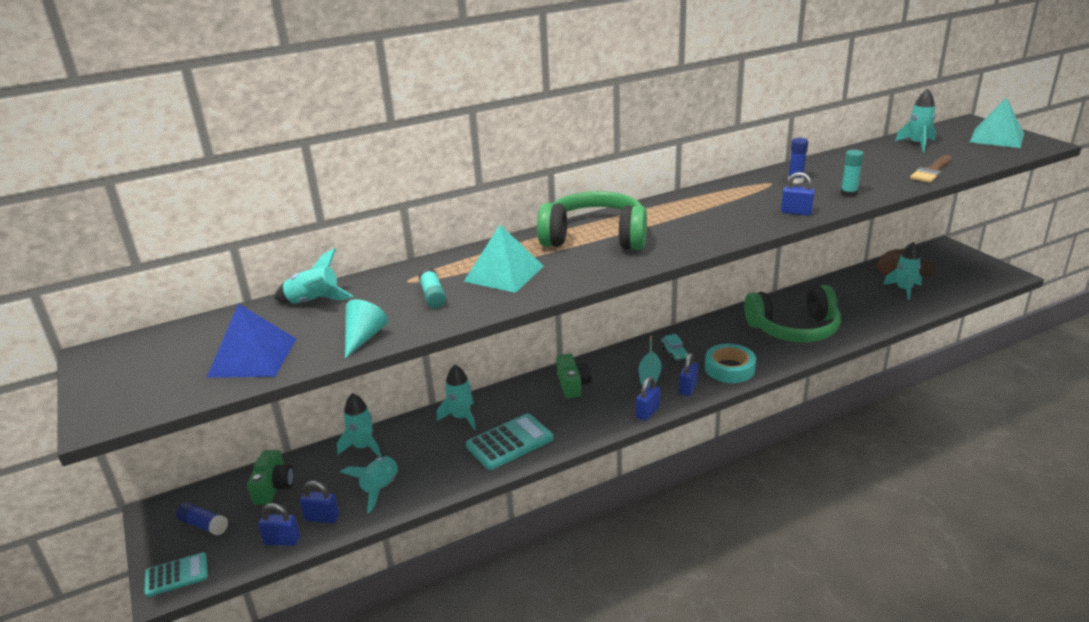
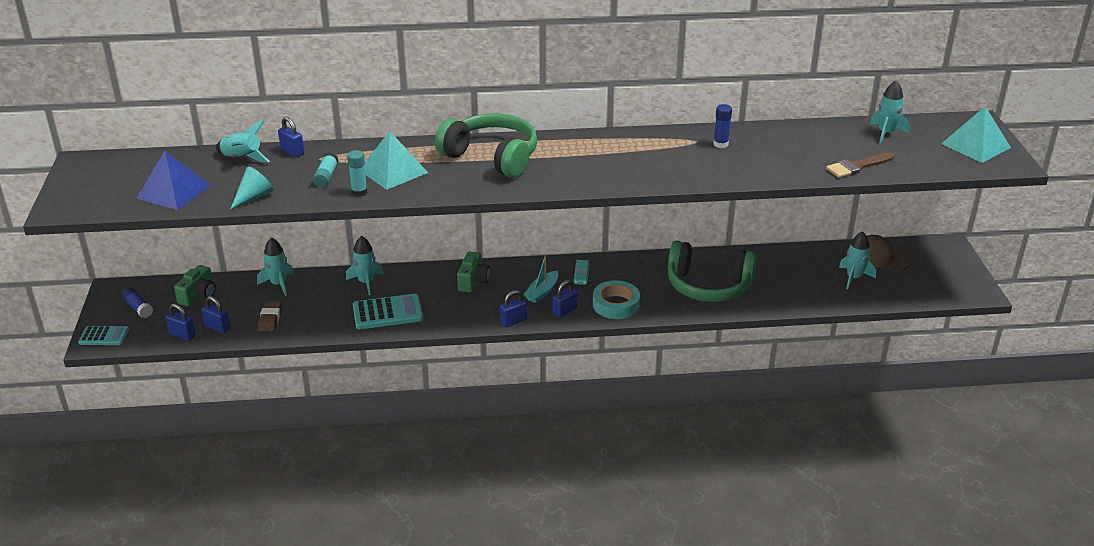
camera: 20 degrees right, 5 degrees up
(380, 489) = (270, 319): turquoise rocket -> brown eraser
(796, 212) = (681, 176): blue padlock -> blue padlock (292, 152)
(848, 194) = (749, 170): turquoise glue stick -> turquoise glue stick (359, 192)

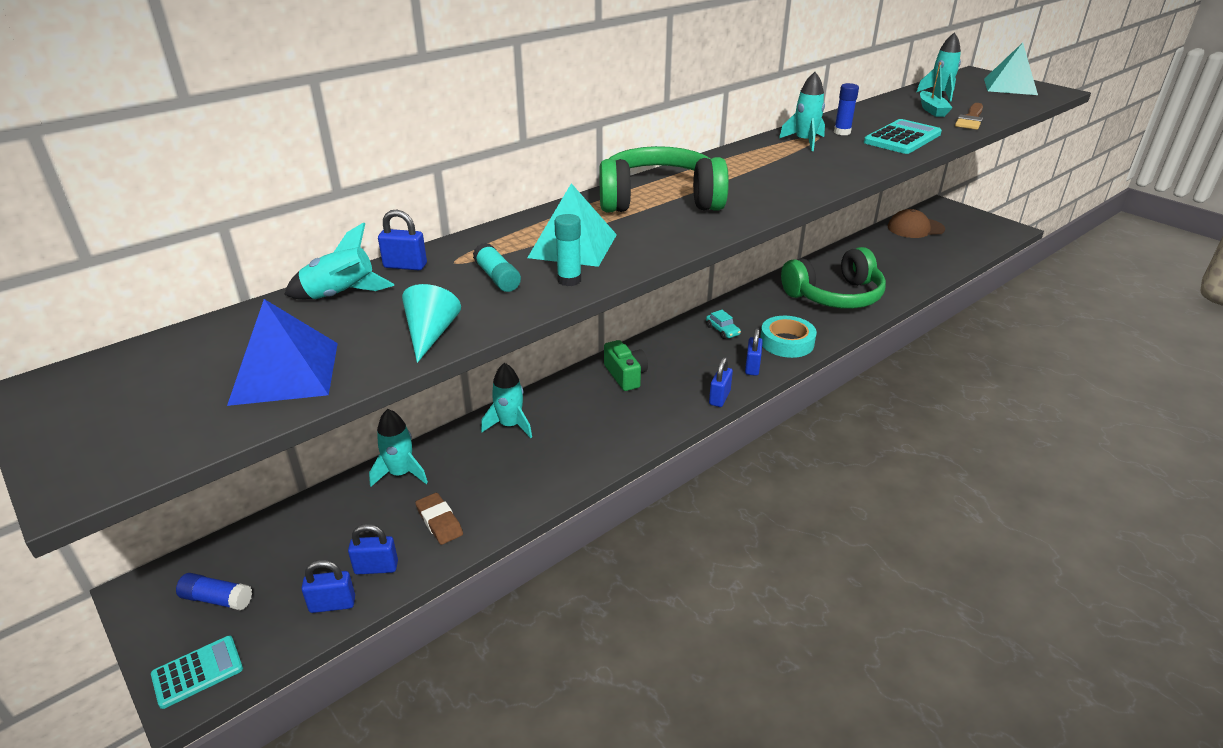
camera: 35 degrees left, 0 degrees up
(199, 295) = (299, 537): green camera -> none
(388, 313) = (577, 448): turquoise calculator -> turquoise calculator (902, 138)
(542, 292) = (706, 358): turquoise boat -> turquoise boat (932, 110)
(854, 278) = (923, 249): turquoise rocket -> turquoise rocket (805, 142)

